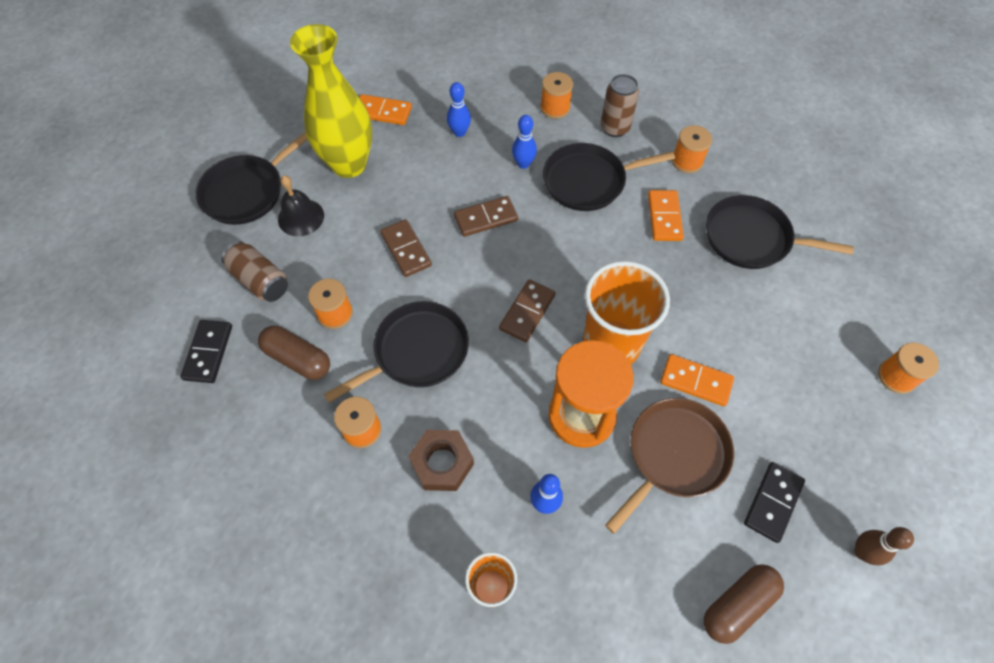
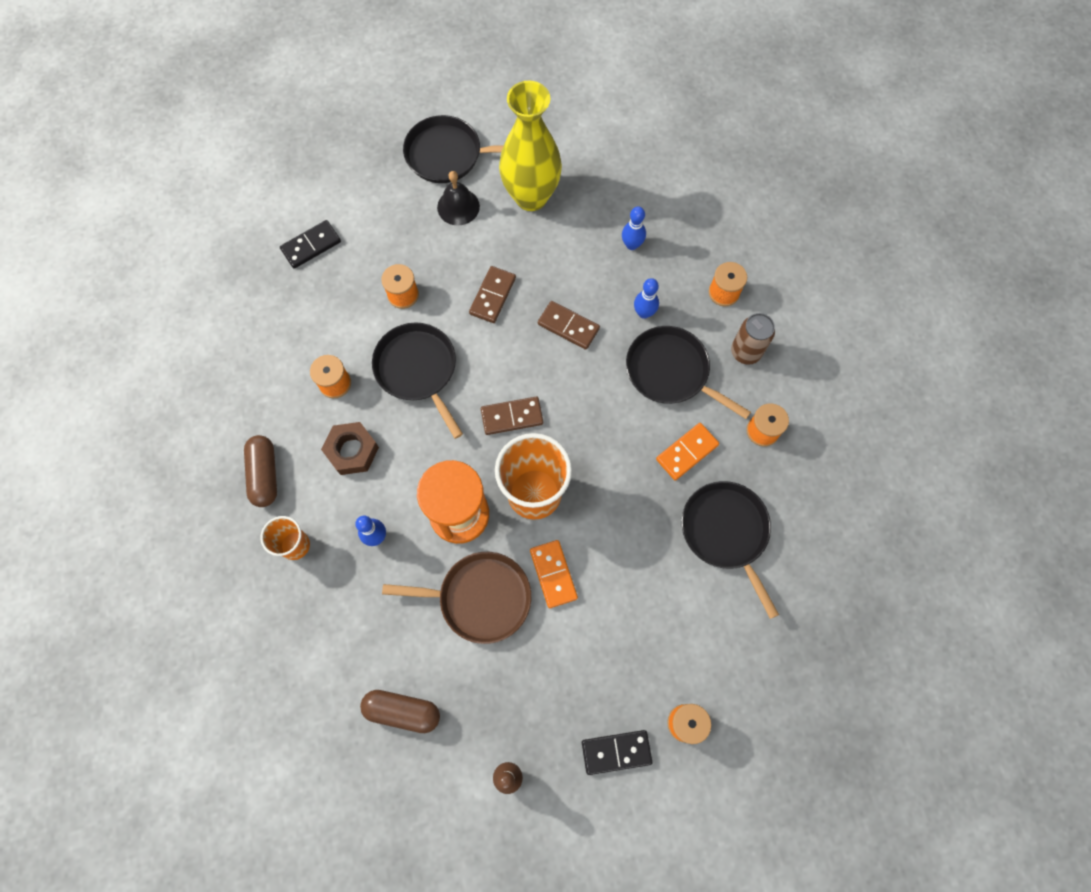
camera: 50 degrees right, 10 degrees up
(260, 281) = (387, 227): brown can -> none
(298, 359) = (351, 302): brown capsule -> brown capsule (265, 474)
(383, 112) = (600, 177): orange domino -> none
(417, 352) = (418, 370): black pan -> black pan turned 135 degrees counterclockwise
(773, 502) = (498, 690): black domino -> black domino (616, 752)

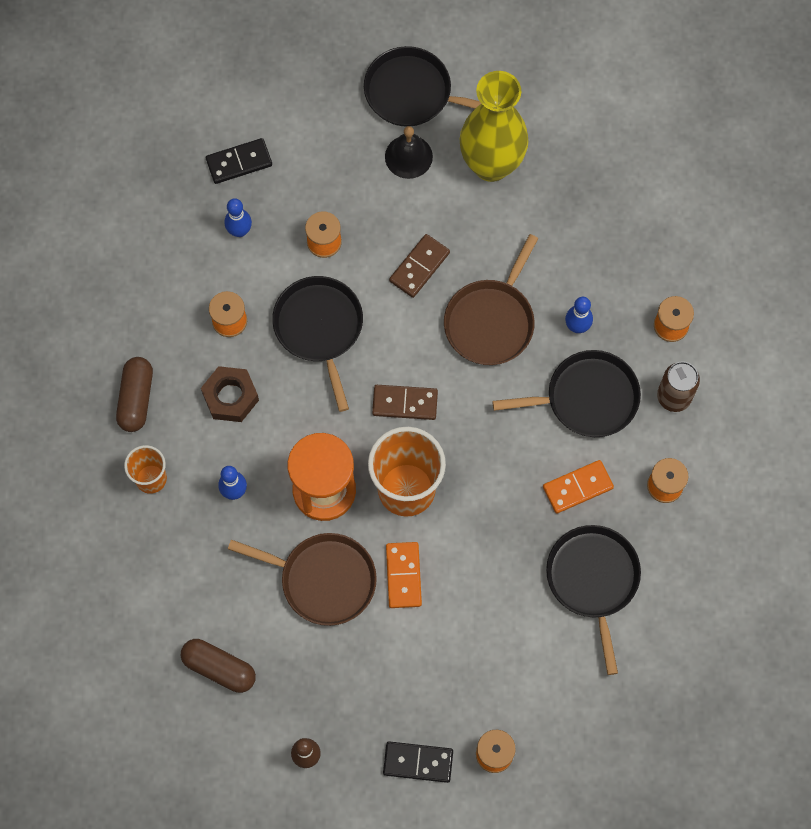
camera: 15 degrees right, 0 degrees up
(568, 326) = (491, 321): brown domino -> brown pan
(632, 245) = (586, 247): blue bowling pin -> blue bowling pin (239, 231)
(671, 372) = (587, 398): black pan -> black pan turned 120 degrees clockwise

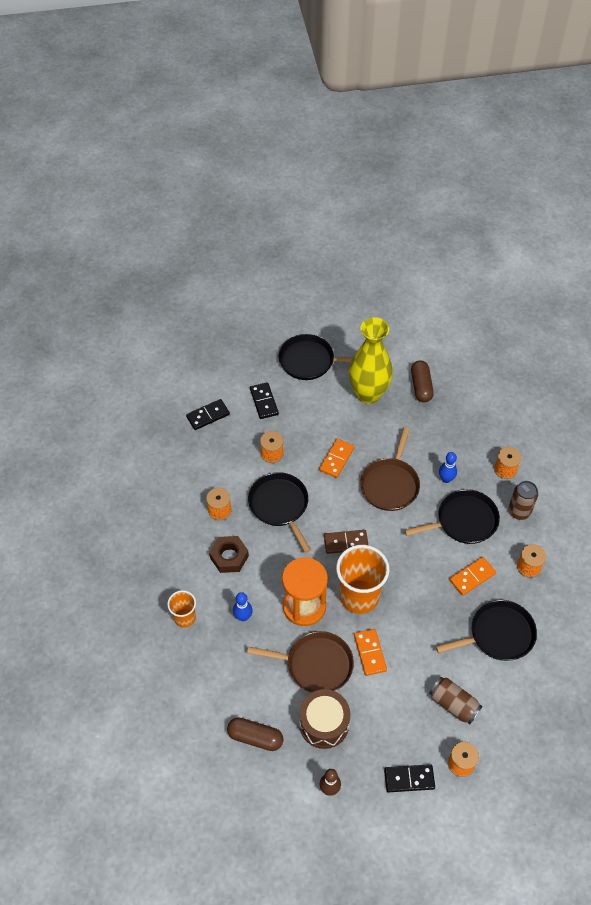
camera: 10 degrees left, 15 degrees down
(136, 398) = (165, 568): brown capsule -> brown capsule (421, 386)
(239, 231) = (216, 455): blue bowling pin -> none
(317, 666) = (324, 724): none -> brown drum
(328, 152) = (264, 402): none -> black domino
(408, 156) = (315, 397): black bell -> none
(419, 267) = (336, 459): brown domino -> orange domino
(504, 670) = (453, 704): none -> brown can
(593, 580) = (498, 634): black pan -> black pan turned 90 degrees clockwise

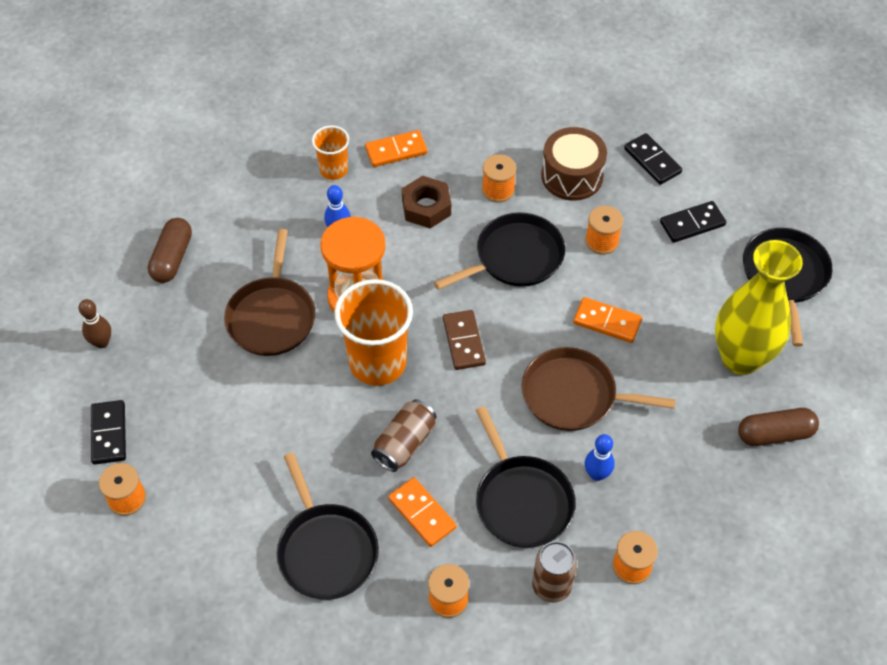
camera: 85 degrees right, 0 degrees up
(324, 724) = (188, 331): brown drum -> brown drum (572, 176)
(370, 653) = (291, 380): orange domino -> orange domino (396, 151)
(453, 704) = (214, 488): brown can -> brown can (405, 443)

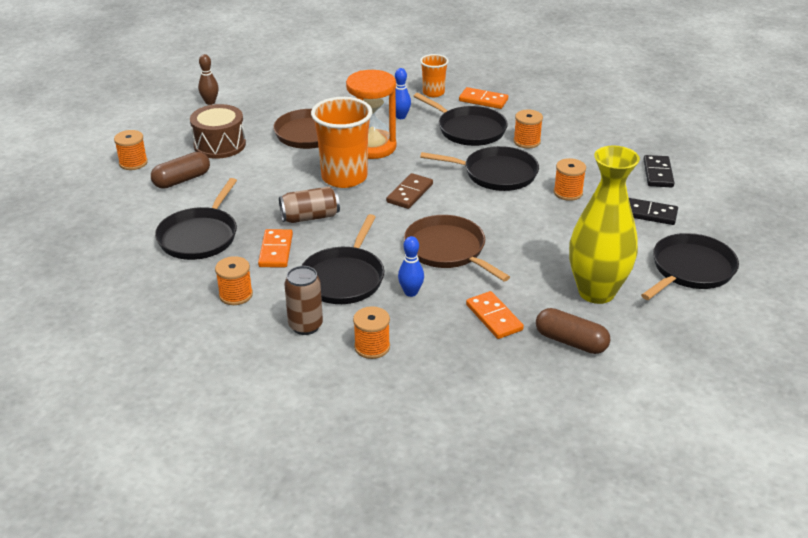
camera: 40 degrees right, 20 degrees down
(109, 434) = (162, 135): black domino -> none
(172, 258) = (292, 88): brown capsule -> brown capsule (182, 180)
(426, 207) = (468, 130): brown nut -> black pan
(572, 176) = (587, 156): brown drum -> brown drum (219, 145)
(607, 322) = (519, 229): orange domino -> orange domino (494, 317)

